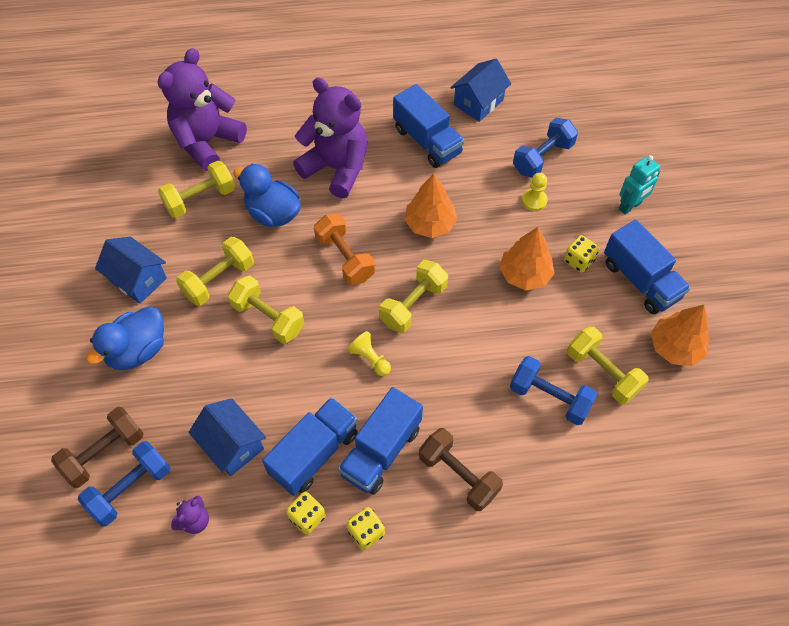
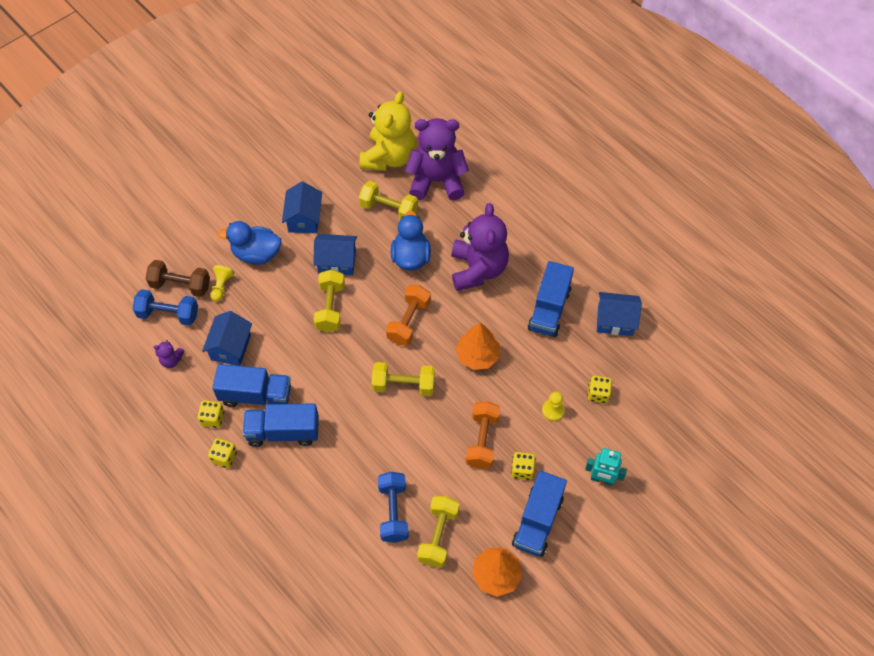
camera: 55 degrees right, 0 degrees up
(140, 164) = (389, 157): none -> yellow teddy bear
(219, 280) = (337, 262): yellow dumbbell -> blue house
(370, 359) = (343, 385): yellow pawn -> yellow pawn (222, 286)
(458, 475) = (297, 487): brown dumbbell -> none
(524, 274) = (482, 440): orange tree -> orange dumbbell
(542, 158) = (598, 394): blue dumbbell -> yellow dice

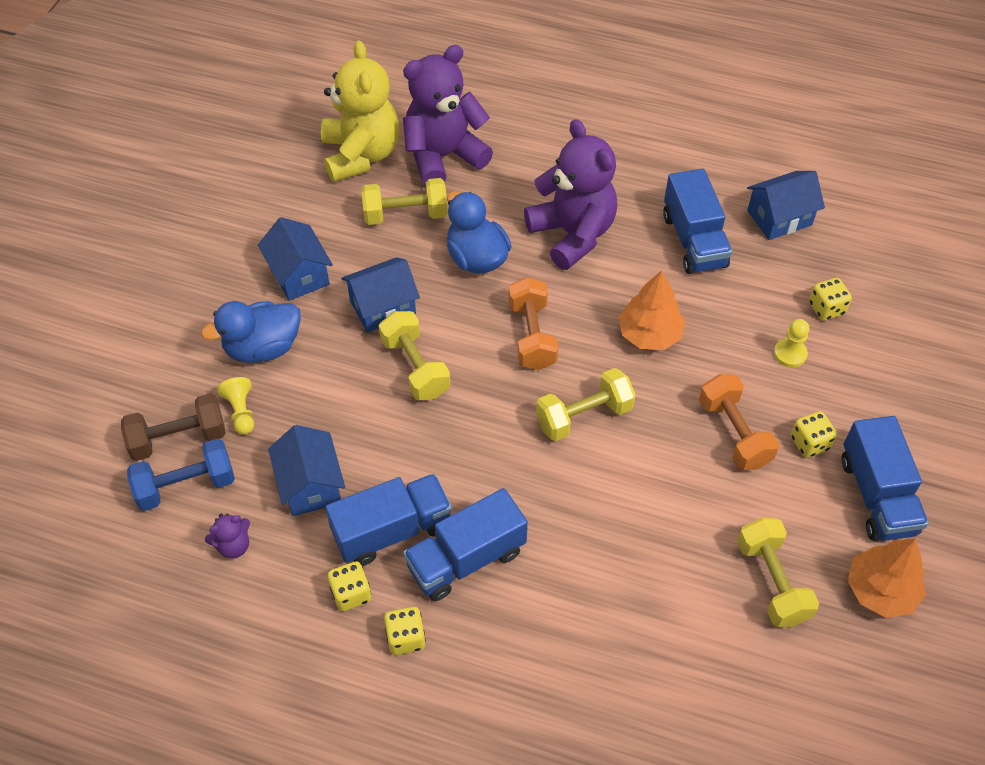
camera: 30 degrees left, 5 degrees down
(393, 512) = (691, 583): blue dumbbell -> none
(601, 479) = (909, 404): turquoise robot -> none

